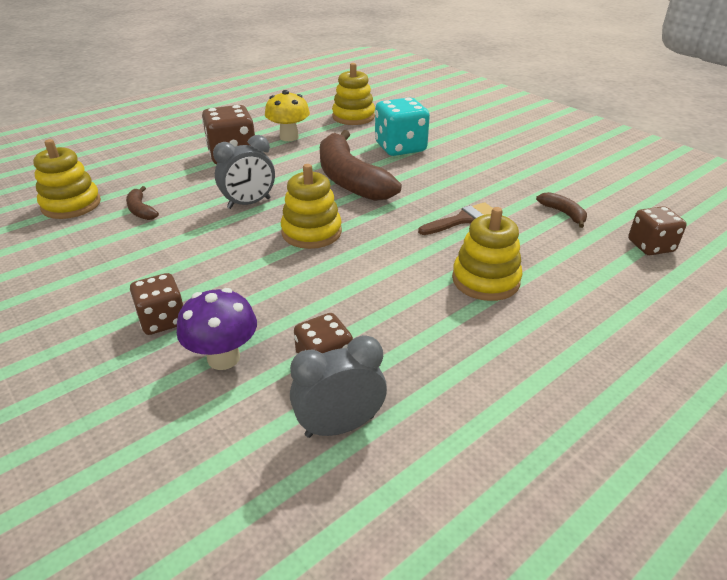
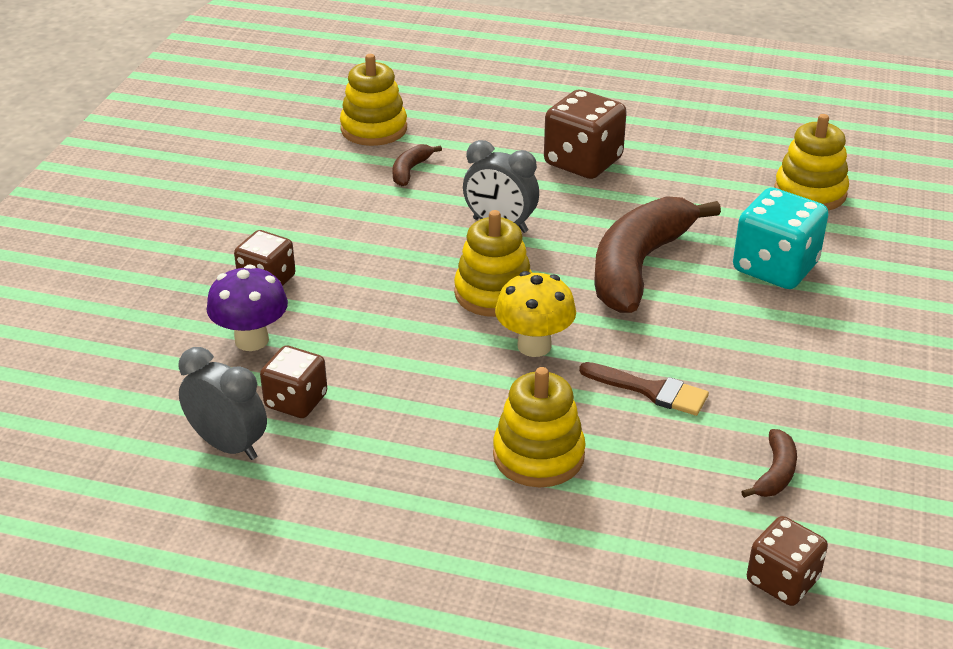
camera: 55 degrees right, 0 degrees up
(289, 137) = (681, 174): yellow mushroom -> yellow mushroom (534, 346)

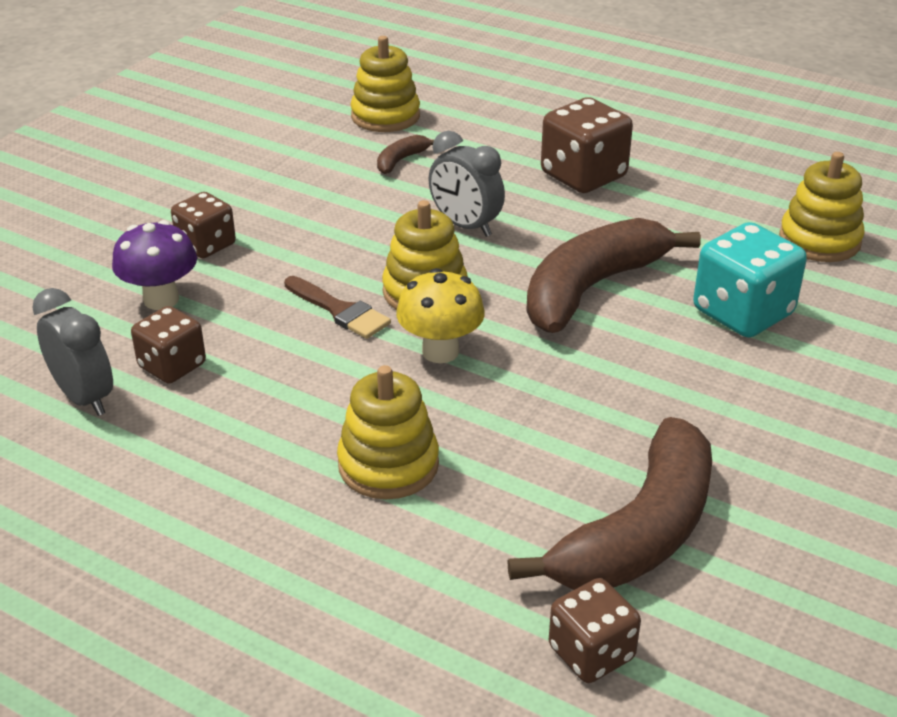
camera: 15 degrees right, 0 degrees up
(650, 390) = (542, 418): brown brush -> brown brush (340, 311)
(775, 473) = (639, 532): brown banana -> brown banana, size x2.39

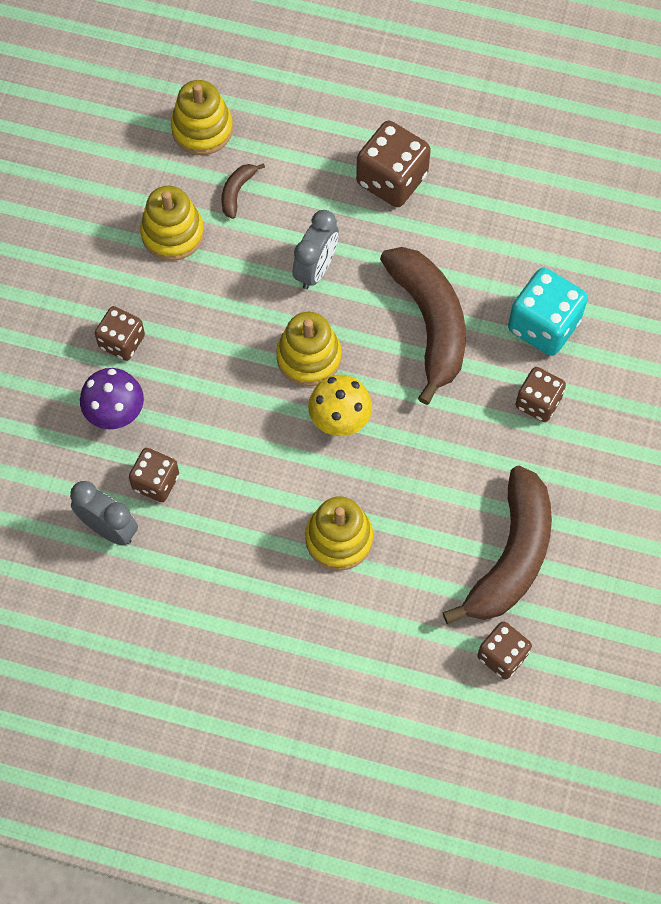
camera: 15 degrees left, 30 degrees up
(340, 311) = (253, 394): brown brush -> none
(465, 226) = (316, 269): grey clock -> grey clock turned 90 degrees counterclockwise
(591, 288) = (430, 323): brown banana -> brown banana turned 135 degrees clockwise
(719, 380) = (538, 402): none -> brown dice
(819, 240) = (588, 223): yellow stacking toy -> yellow stacking toy (172, 233)

